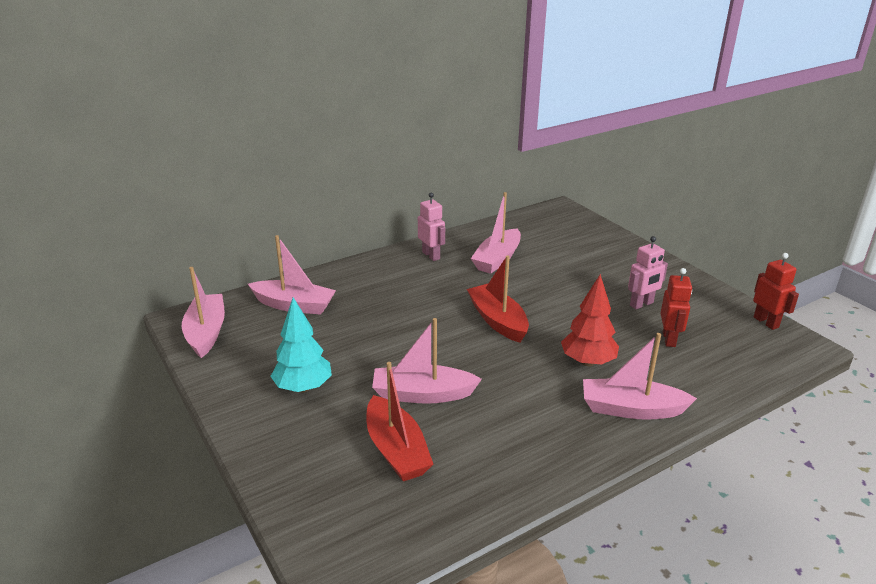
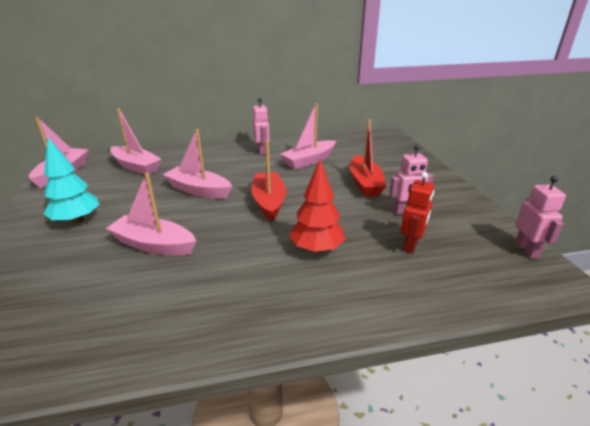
camera: 20 degrees right, 0 degrees up
(396, 450) = (84, 285): red boat -> red boat (365, 183)
(631, 409) = (323, 302): pink boat -> pink boat (199, 190)
(766, 322) = (526, 250): red robot -> pink robot

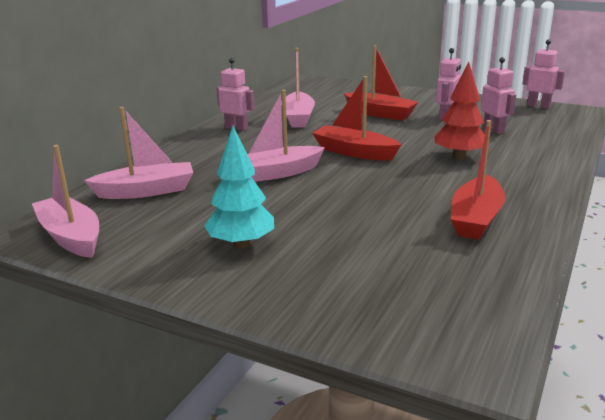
camera: 50 degrees left, 5 degrees down
(154, 245) = (361, 213): pink boat -> none
(183, 302) = (476, 219): none -> red boat
(411, 245) = (494, 130): red robot -> pink robot

